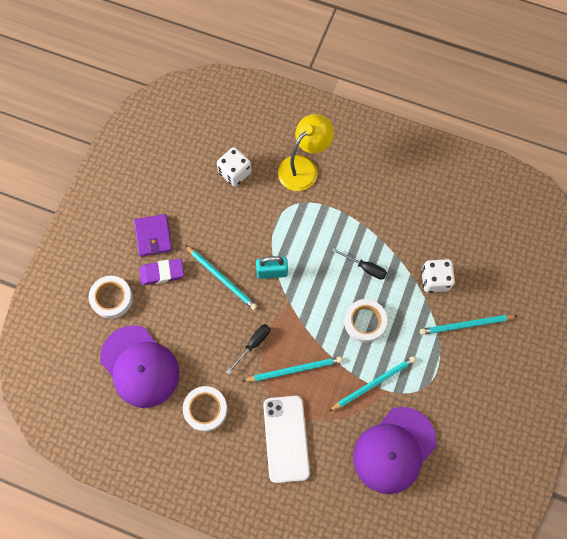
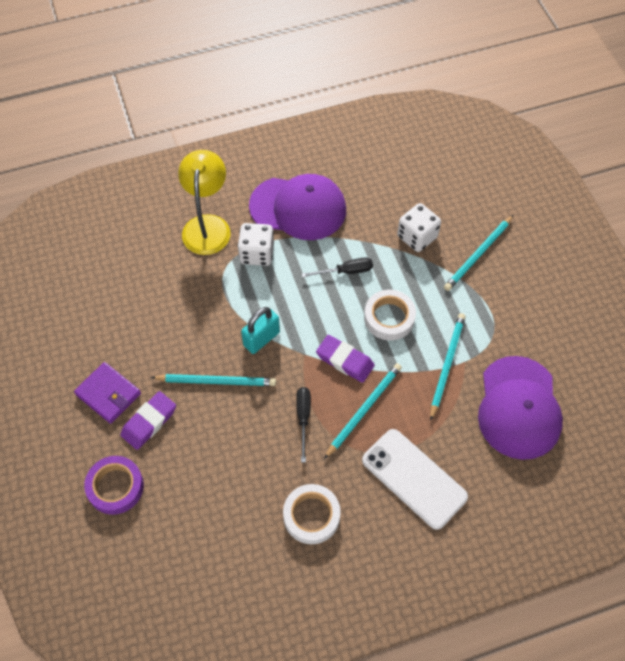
camera: 40 degrees left, 10 degrees down
(112, 298) = (115, 487): white tape -> purple tape
(140, 366) = (206, 530): purple cap -> purple cap (298, 208)
(235, 172) = (142, 276): white dice -> white dice (257, 253)
(311, 328) = (345, 361): none -> purple eraser

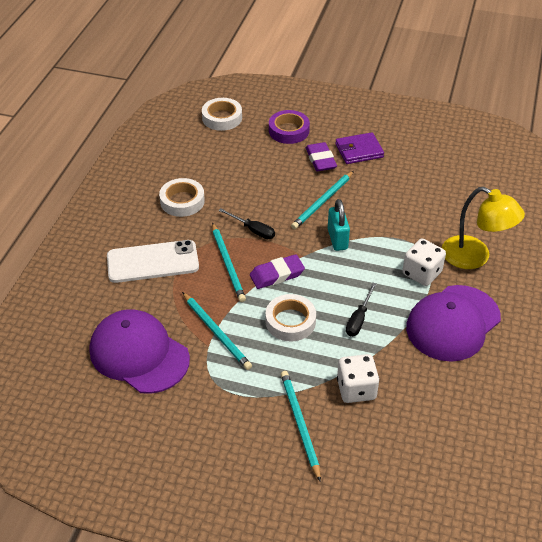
camera: 125 degrees right, 15 degrees down
(136, 581) = (222, 118): none -> white tape

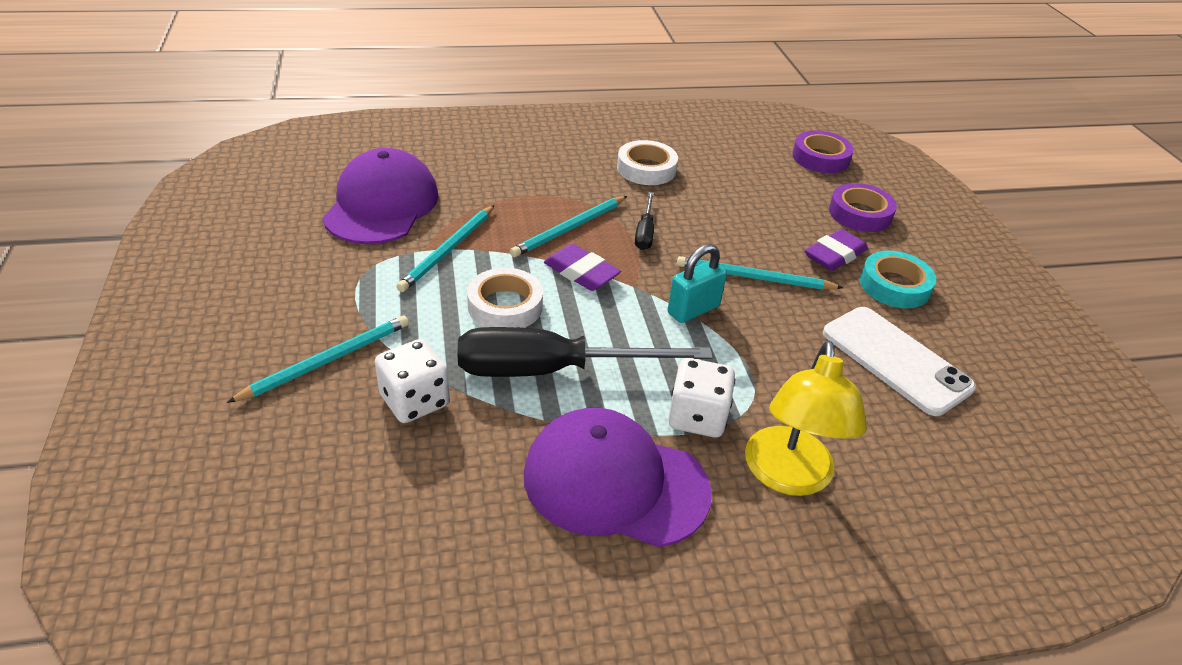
camera: 60 degrees right, 5 degrees down
(152, 262) = (530, 176): white phone -> white phone (895, 360)
(222, 118) = (820, 158): white tape -> purple tape
(359, 151) = (894, 286): purple wallet -> turquoise tape
(359, 319) = (552, 370): black screwdriver -> black screwdriver, size x2.13

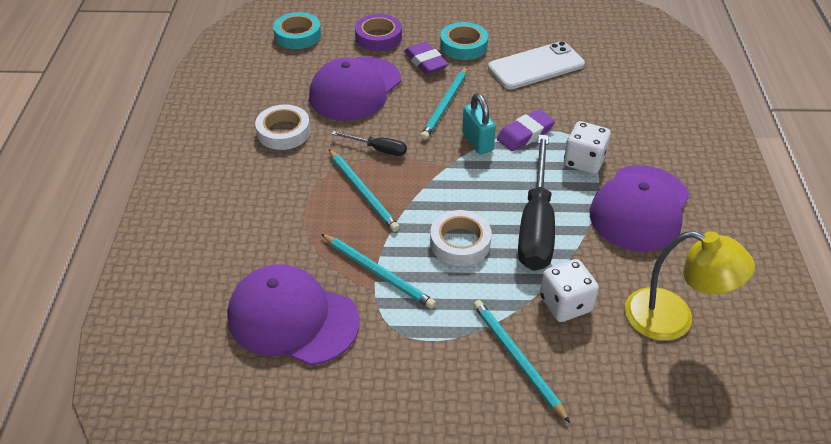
camera: 75 degrees left, 5 degrees up
(581, 272) = (424, 193): purple eraser -> purple eraser (525, 134)
(745, 206) = (355, 89): none -> purple cap
(788, 477) = (632, 134): yellow lamp -> yellow lamp (673, 319)
(820, 158) = (298, 35): purple tape -> turquoise tape

